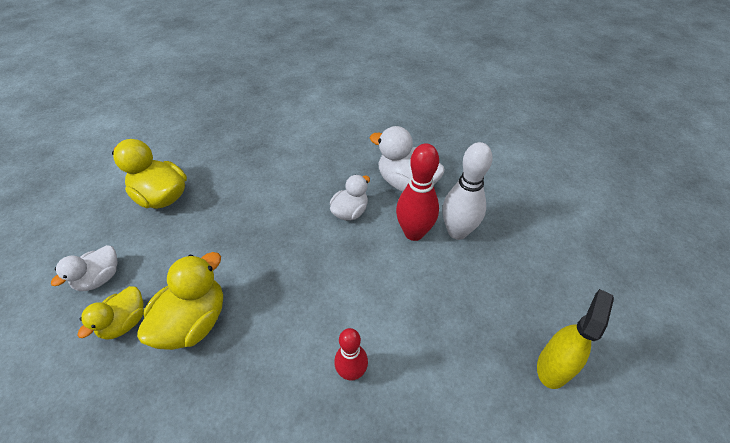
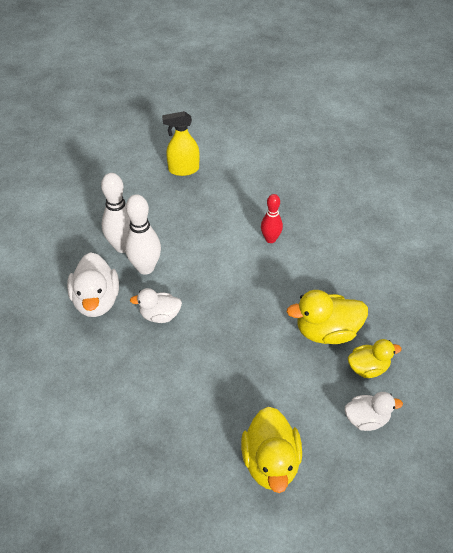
camera: 130 degrees left, 0 degrees up
(414, 233) = (145, 268): red bowling pin -> white bowling pin

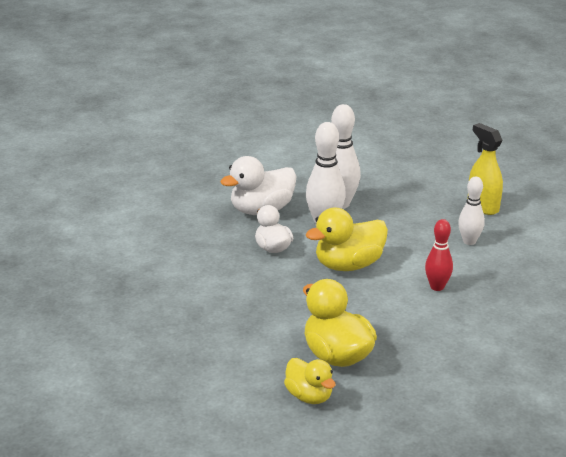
camera: 65 degrees right, 20 degrees down
(224, 197) = (469, 241): none -> white bowling pin
(271, 462) = (147, 357): yellow duck -> yellow duck (348, 265)
(366, 419) = (239, 409): white duck -> none

